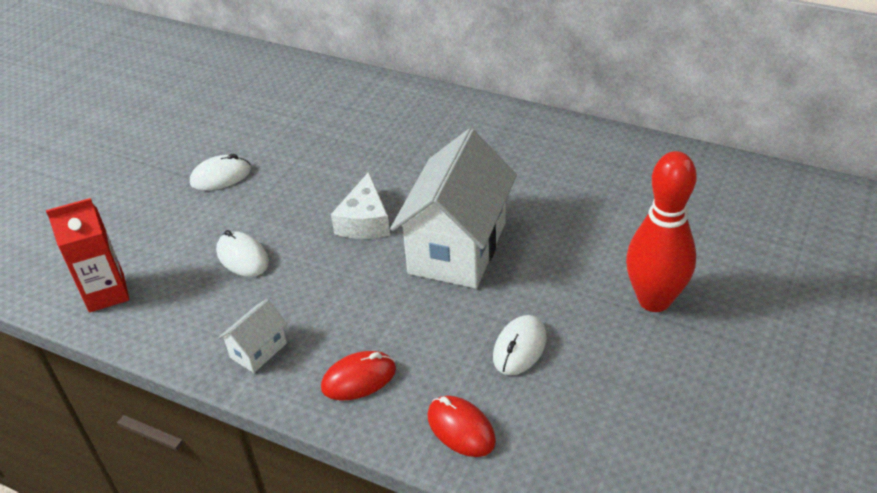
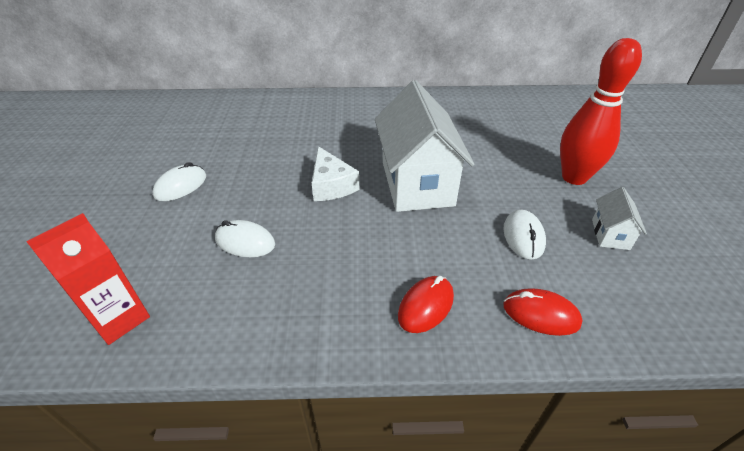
camera: 30 degrees left, 0 degrees up
(258, 350) = (317, 316): white house -> white house (610, 234)

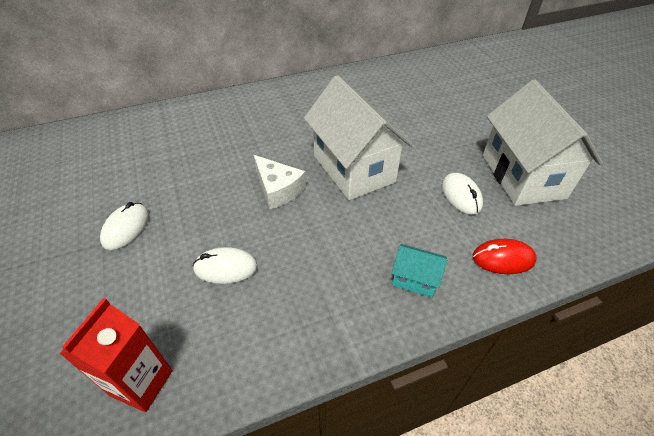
camera: 20 degrees left, 5 degrees up
(426, 306) = (415, 279): red mouse -> turquoise house
(574, 177) = (475, 132): red bowling pin -> none
(610, 234) = (522, 176): white house -> white house, size x2.29

